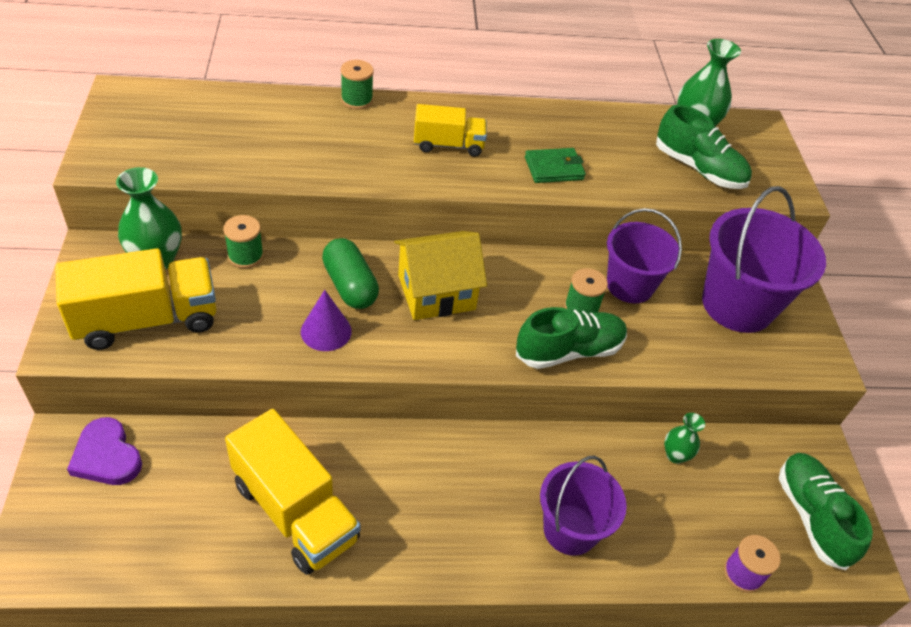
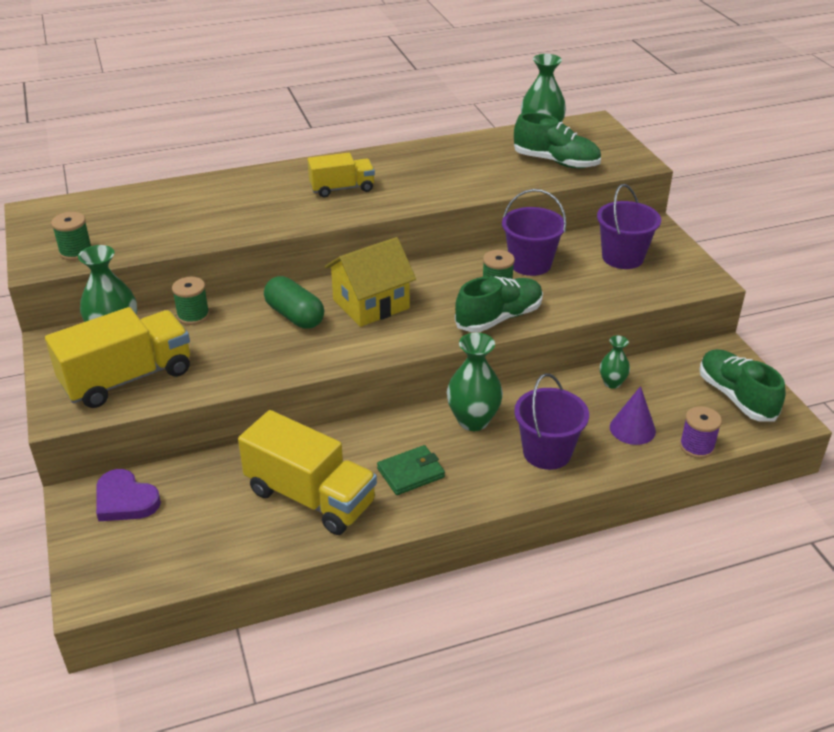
camera: 10 degrees left, 10 degrees down
(326, 331) = (289, 351): purple cone -> purple cone (632, 429)
(357, 100) = (248, 174): green spool -> green spool (76, 252)
(504, 461) = (473, 420): none -> green vase
(554, 168) = (438, 186): green wallet -> green wallet (411, 473)
(737, 305) = (622, 257): purple bucket -> purple bucket, size x0.66

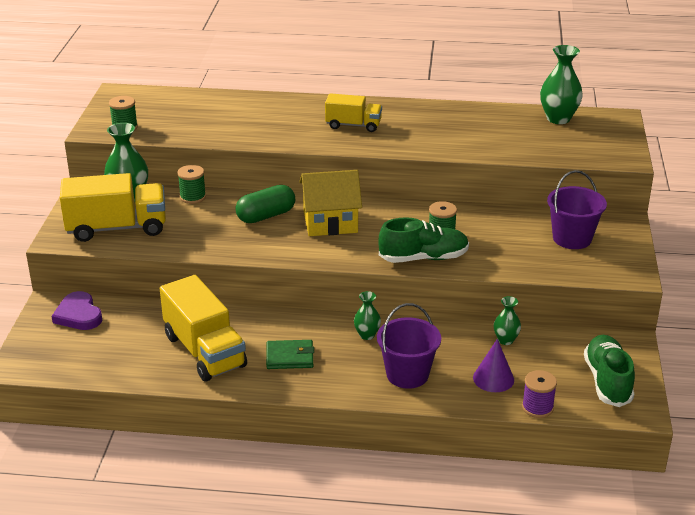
camera: 25 degrees right, 5 degrees down
(295, 316) = (266, 216): green capsule -> green capsule turned 75 degrees clockwise
(473, 420) = (367, 335): green vase -> green vase, size x0.57
(530, 264) = (485, 224): purple bucket -> none
(556, 162) = (552, 143): green shoe -> none

